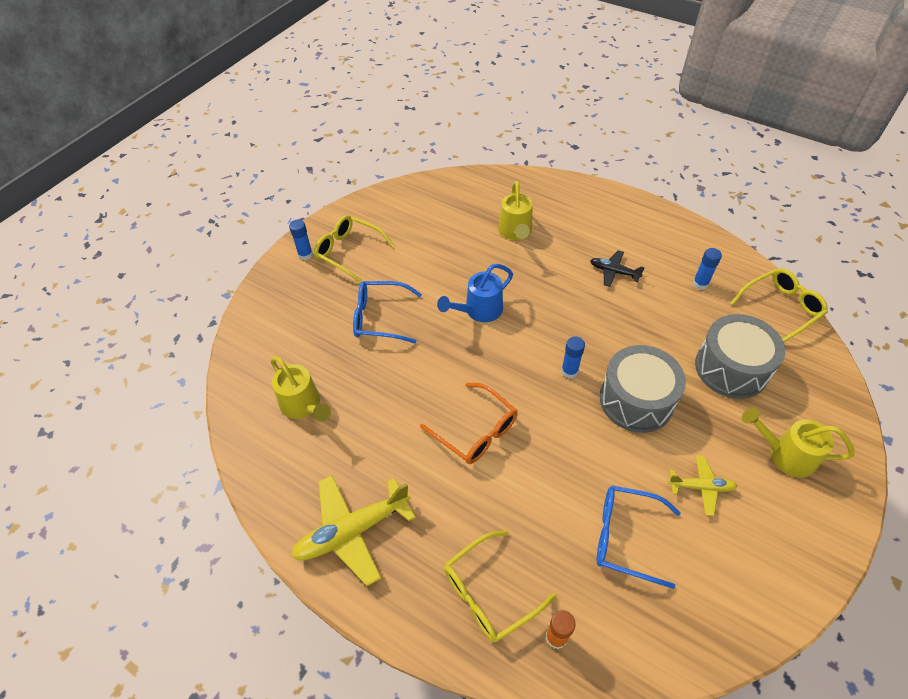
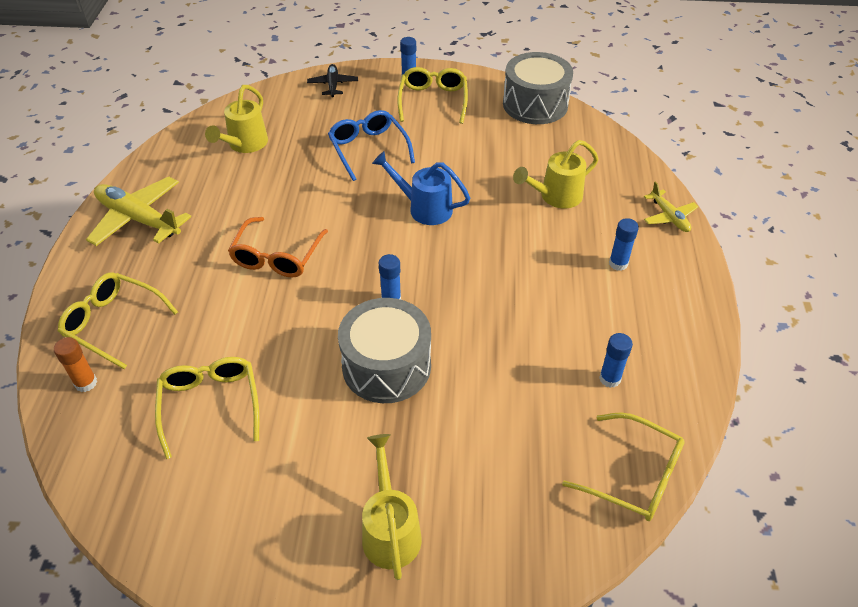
camera: 60 degrees right, 5 degrees down
(601, 232) = (618, 263): none -> blue glue stick
(614, 272) = (563, 293): black plane -> black plane (333, 85)
(624, 537) = (210, 404): blue glasses -> yellow glasses
(701, 487) = (301, 455): yellow plane -> yellow plane (669, 217)
(731, 368) = (491, 444): grey drum -> grey drum (535, 104)

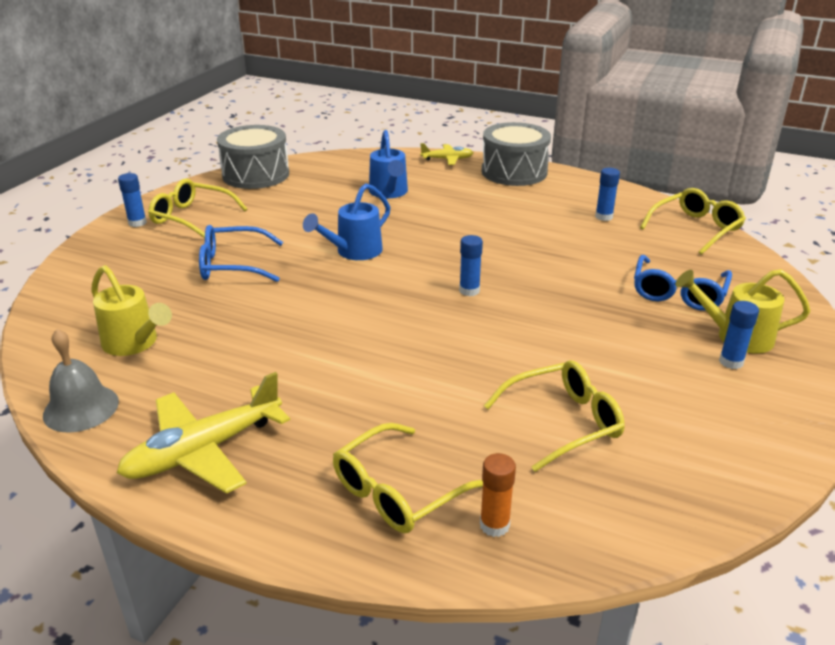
camera: 70 degrees left, 15 degrees down
(170, 152) = (81, 408): none -> grey bell
(210, 404) = (564, 422): yellow glasses -> yellow glasses turned 150 degrees clockwise
(276, 257) = (362, 348): orange glasses -> none
(333, 85) = (89, 267): black plane -> none
(386, 366) = (553, 307): grey drum -> grey drum (514, 172)
(460, 469) = (678, 293): none -> blue glasses
(555, 196) = (389, 193): yellow watering can -> blue watering can
(618, 263) = (486, 187): blue glue stick -> blue glue stick (731, 362)

